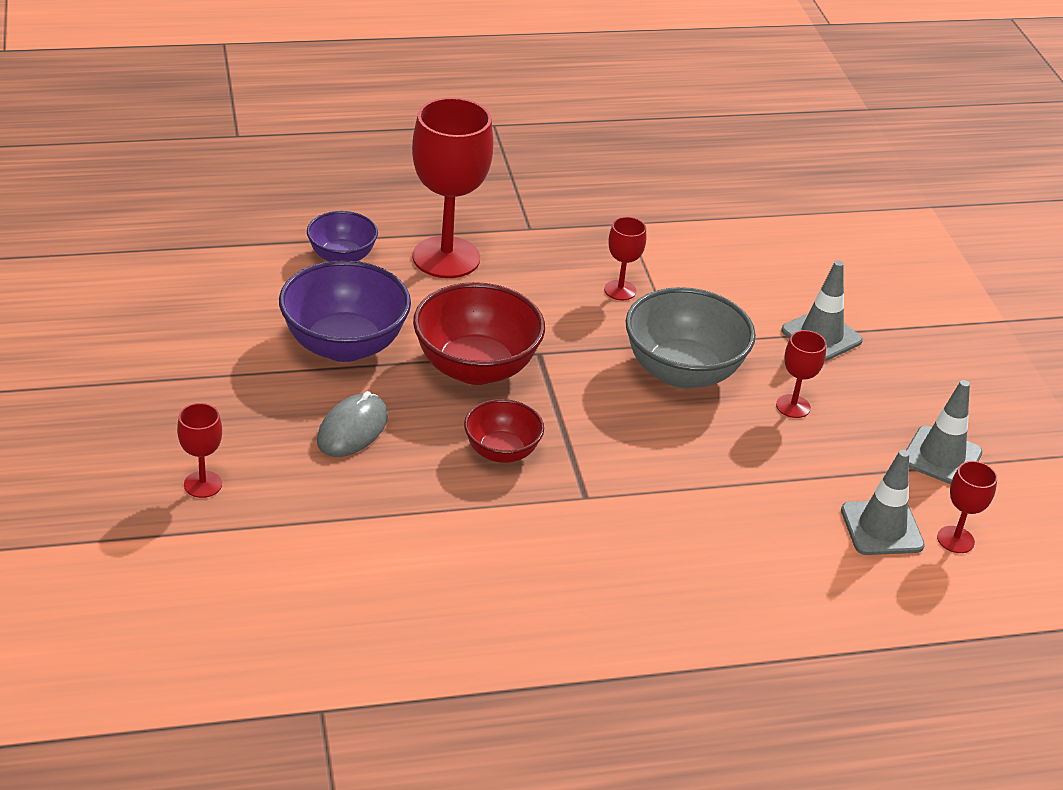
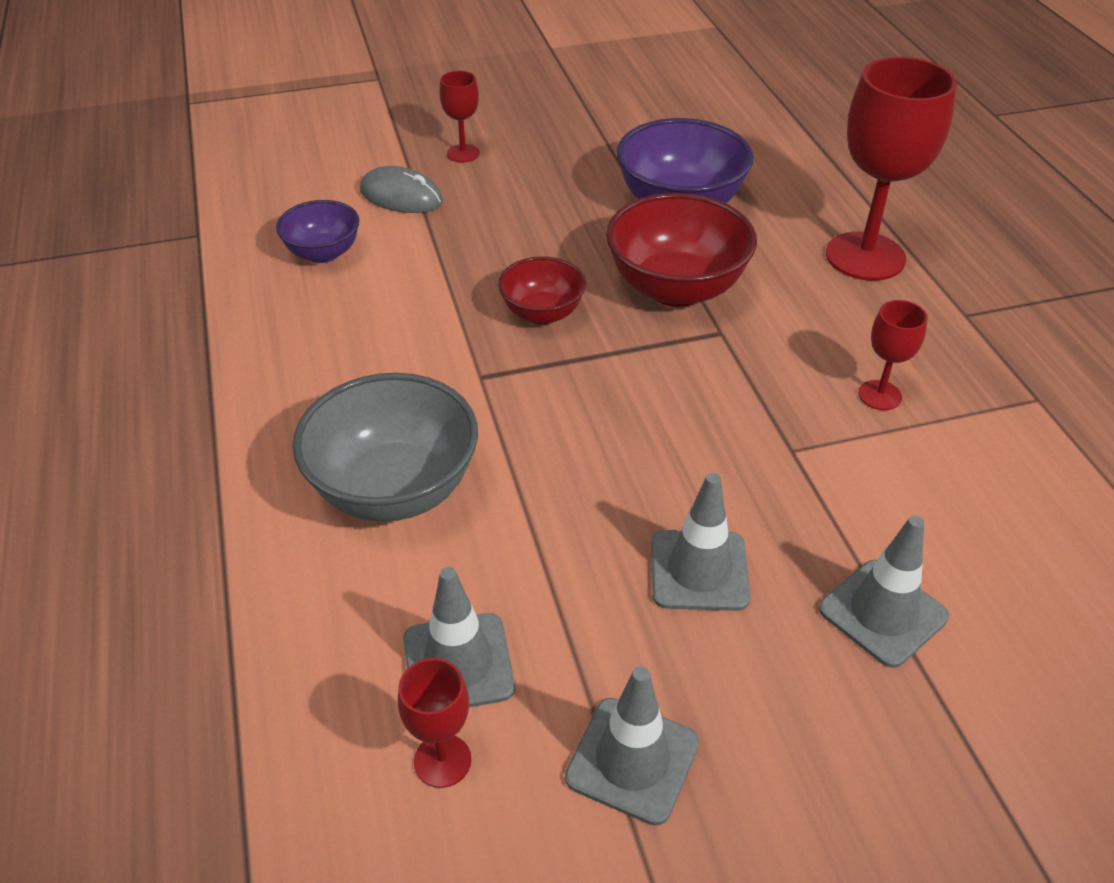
camera: 90 degrees right, 5 degrees up
(342, 257) = (825, 191): purple bowl -> purple bowl (323, 253)
(352, 429) = (553, 220): grey mouse -> grey mouse (401, 196)
(682, 372) = (733, 455): grey bowl -> grey bowl (394, 489)
(793, 406) = (699, 570): red goblet -> grey traffic cone

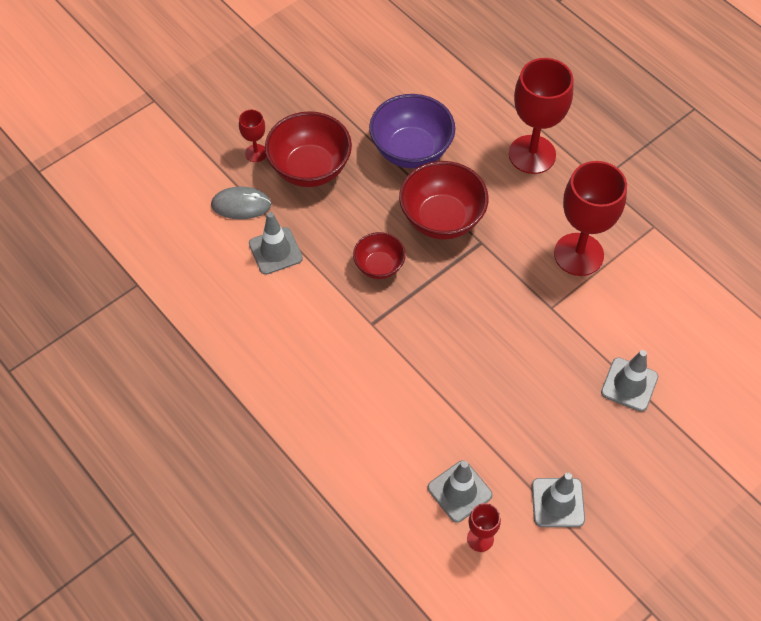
camera: 25 degrees left, 15 degrees up
(323, 253) = (225, 269): purple bowl -> none
(394, 489) = (371, 412): grey bowl -> none
(522, 186) = (310, 168): none -> red bowl
(699, 570) = (540, 396): grey traffic cone -> grey traffic cone (275, 251)
(880, 395) = (578, 254): red goblet -> red goblet, size x2.12

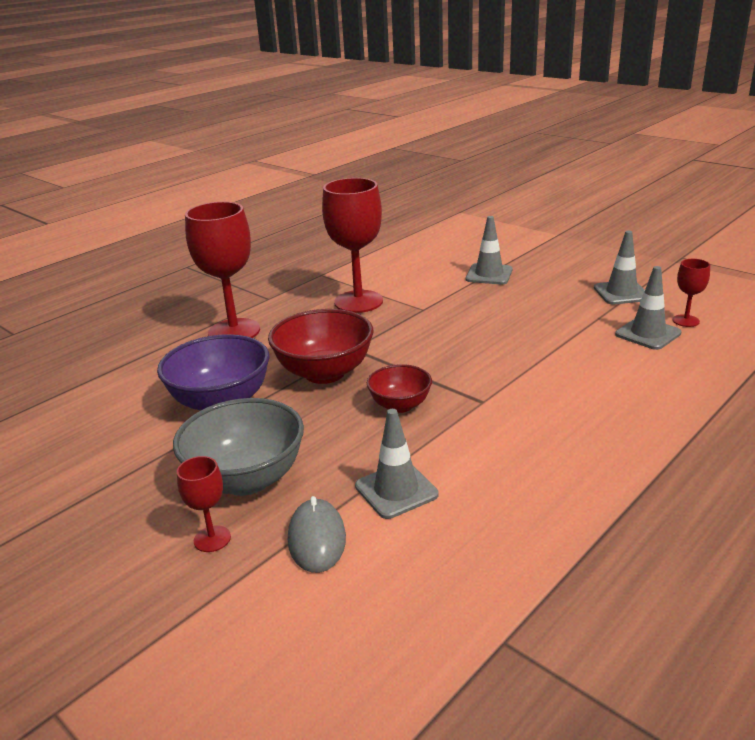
camera: 95 degrees left, 30 degrees down
(310, 168) = (246, 479): red bowl -> grey bowl

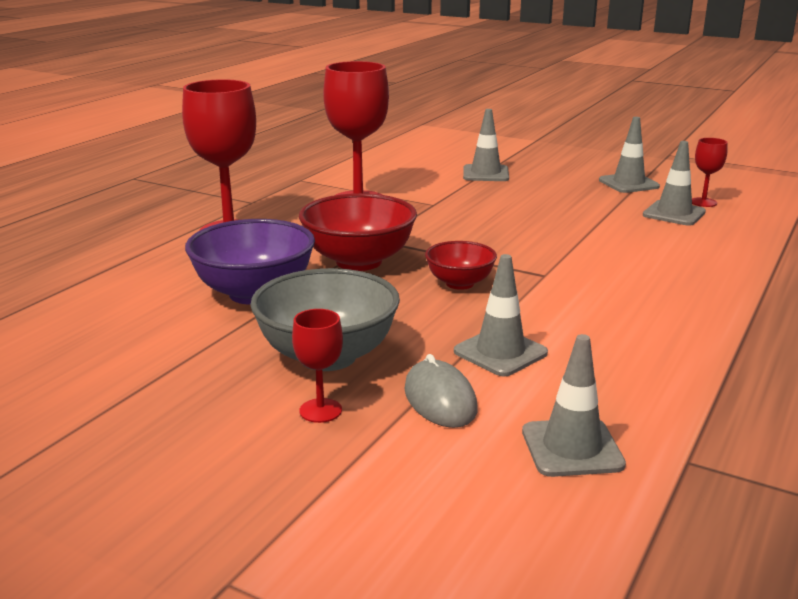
camera: 15 degrees left, 5 degrees down
(404, 610) = (572, 448): none -> grey traffic cone

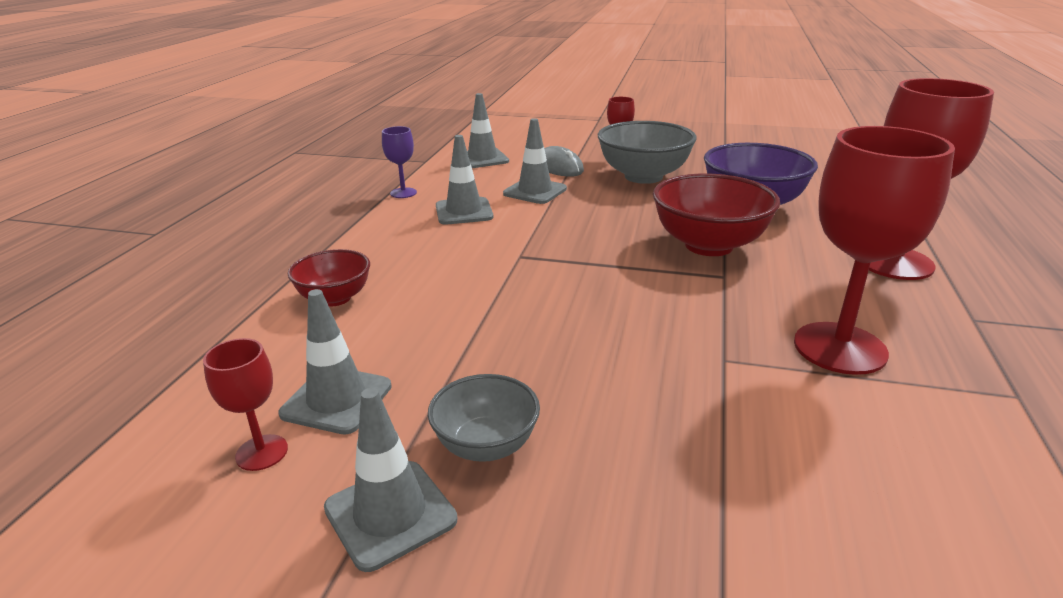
camera: 165 degrees right, 5 degrees up
(459, 283) = (595, 236): red bowl -> red bowl (335, 298)
(485, 174) = (715, 500): grey traffic cone -> grey traffic cone (464, 211)
(585, 193) = (486, 445): none -> grey bowl
(698, 379) = (403, 193): none -> purple goblet

